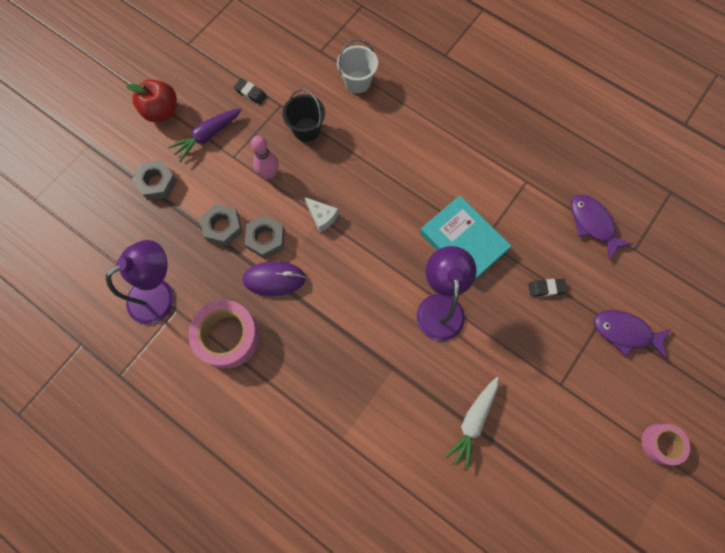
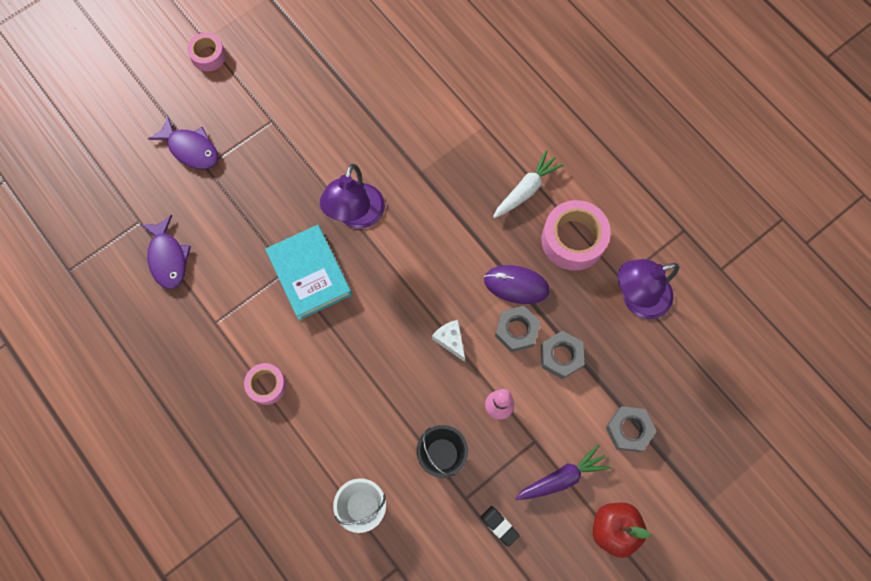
camera: 165 degrees left, 0 degrees up
(463, 145) = (267, 385): none -> pink tape
(472, 422) = (363, 111): white carrot -> white carrot (526, 189)
(546, 288) = (246, 207): black eraser -> none

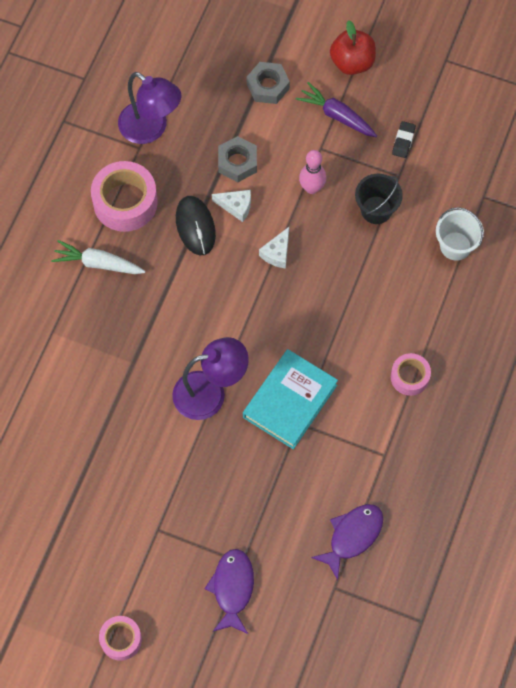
camera: 120 degrees left, 5 degrees down
(516, 285) = (195, 226): purple mouse -> black mouse
(516, 330) = (236, 206): grey nut -> white cheese

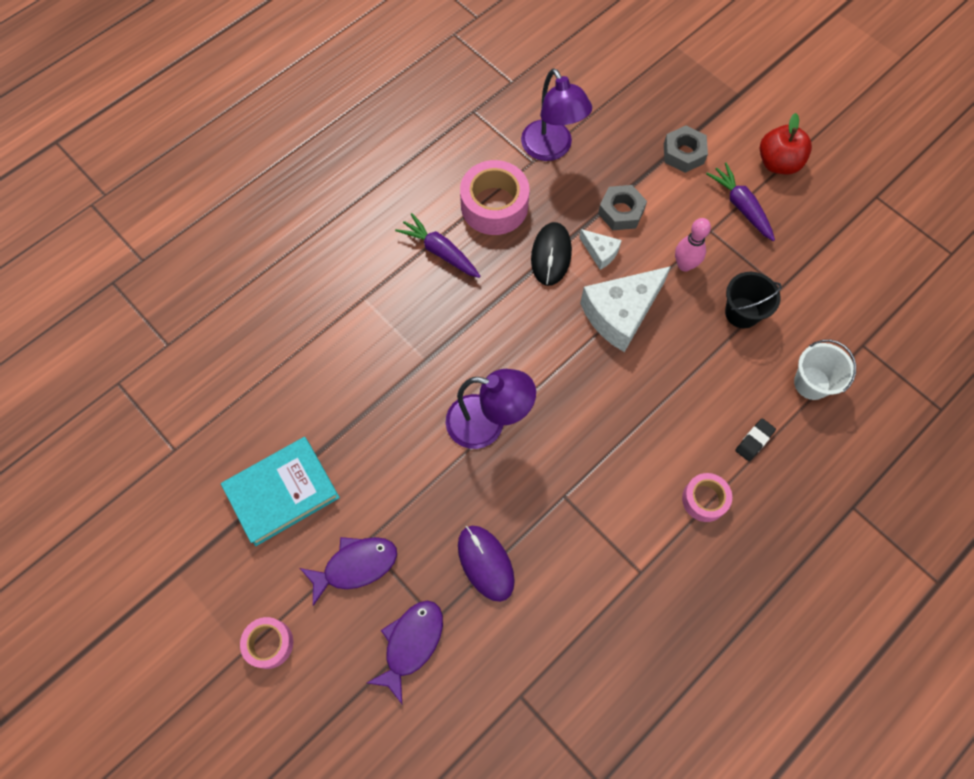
camera: 25 degrees right, 0 degrees up
(97, 263) = (439, 251): white carrot -> purple carrot
(261, 502) = (485, 563): none -> purple mouse
(277, 253) = (620, 313): white cheese -> white cheese, size x2.07
(290, 401) = (565, 469): turquoise book -> turquoise book (282, 492)
(352, 536) = (566, 647): purple fish -> purple fish (355, 566)
(403, 141) = (799, 257): black eraser -> black eraser (754, 441)

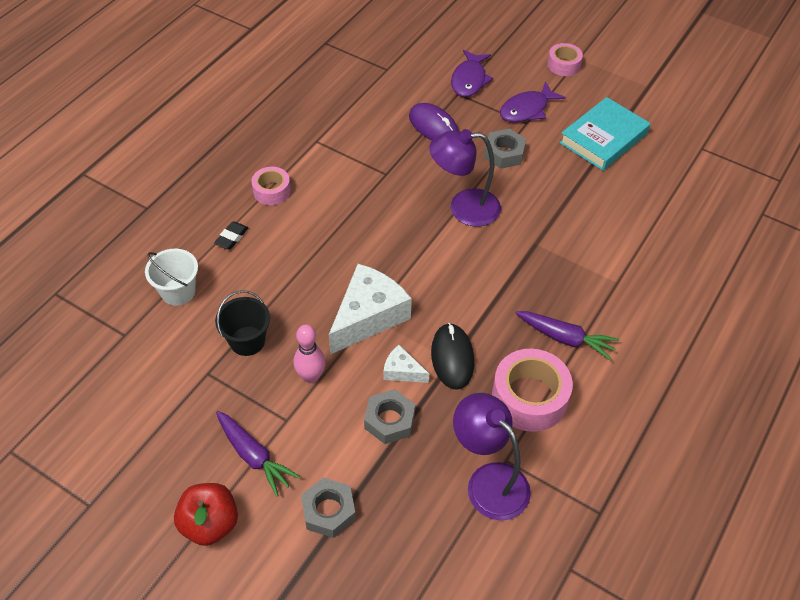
camera: 165 degrees right, 15 degrees down
(413, 496) = (504, 153): none -> grey nut

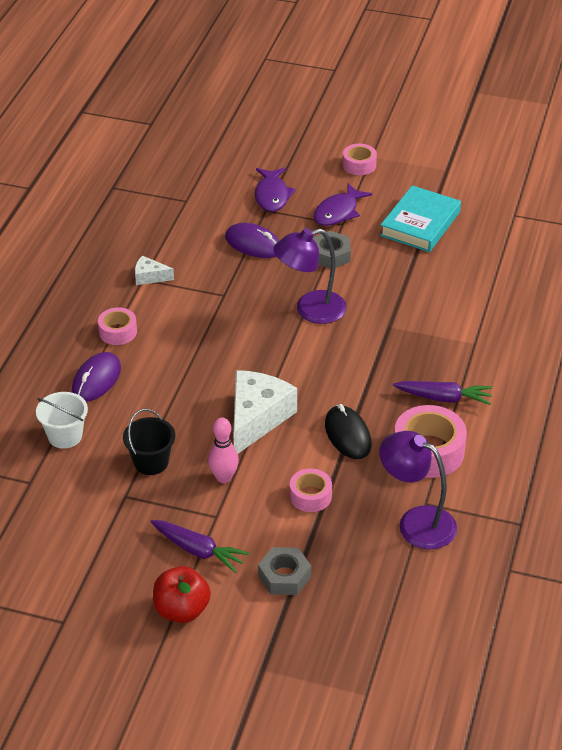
camera: 15 degrees left, 10 degrees down
(232, 237) = (96, 380): black eraser -> purple mouse
(389, 420) = (310, 496): grey nut -> pink tape
(402, 371) = (306, 455): white cheese -> white cheese (149, 277)

